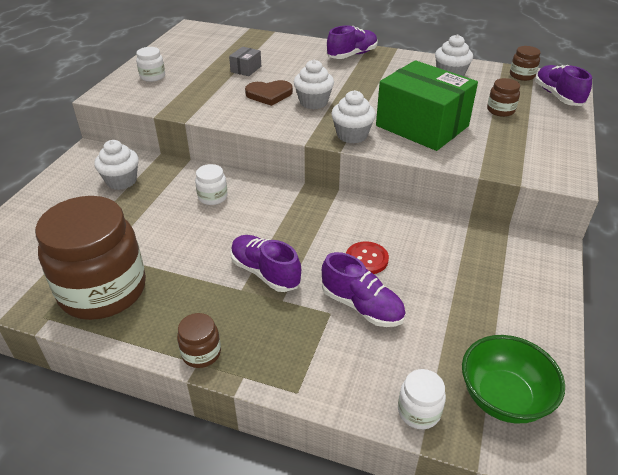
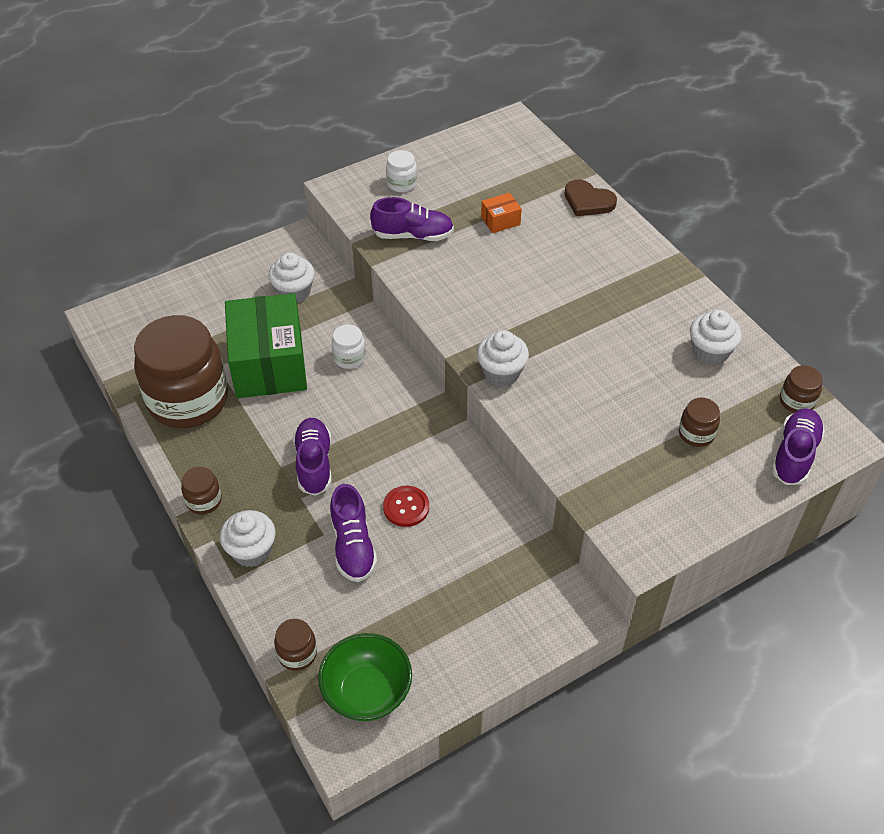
camera: 40 degrees right, 10 degrees up
(246, 69) = (500, 221): grey box -> orange box
(269, 94) = (484, 271): brown heart -> brown heart (588, 201)
(313, 102) = (515, 307): white cupcake -> white cupcake (251, 551)
(352, 55) = (637, 259): purple shoe -> purple shoe (413, 235)
(418, 411) = (297, 654): white jar -> brown jar
(422, 126) = (584, 403): green box -> green box (269, 364)

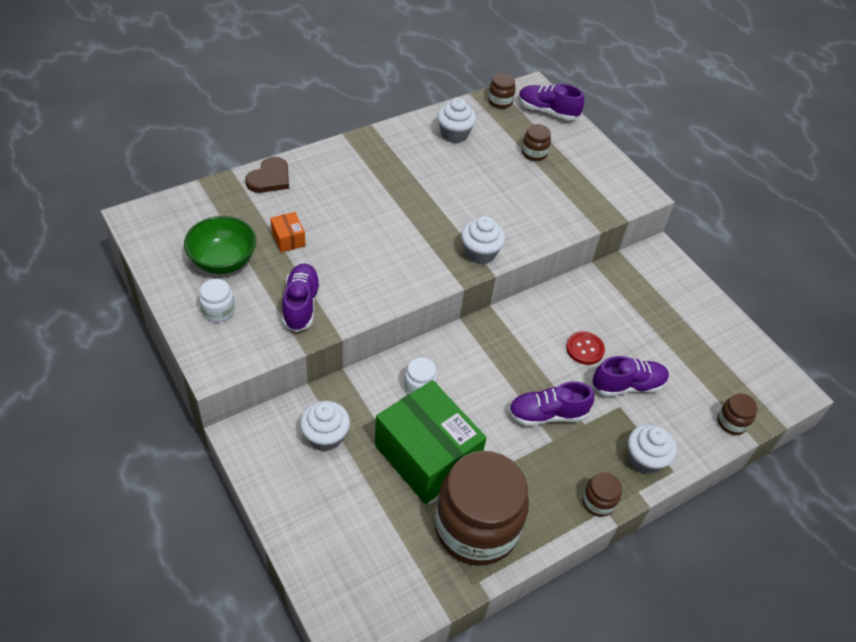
camera: 95 degrees left, 0 degrees up
(269, 364) = (427, 455): green box -> green box turned 60 degrees clockwise
(367, 692) = (751, 377): green bowl -> green bowl (223, 261)

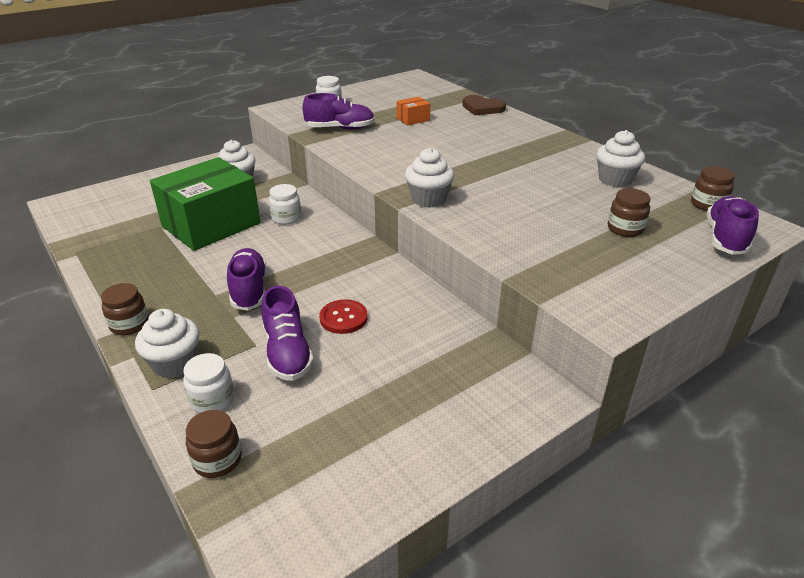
camera: 90 degrees right, 15 degrees down
(223, 261) = (380, 102): green bowl -> none
(476, 528) = (129, 251): brown jar -> none
(680, 430) = (212, 400): none -> white jar

